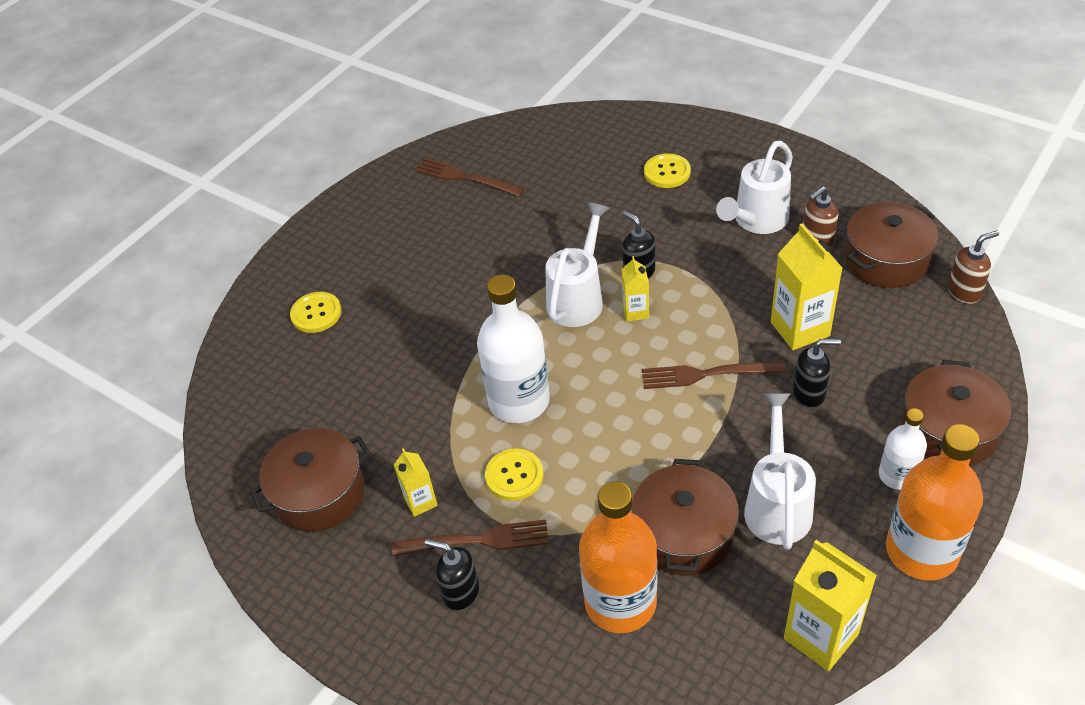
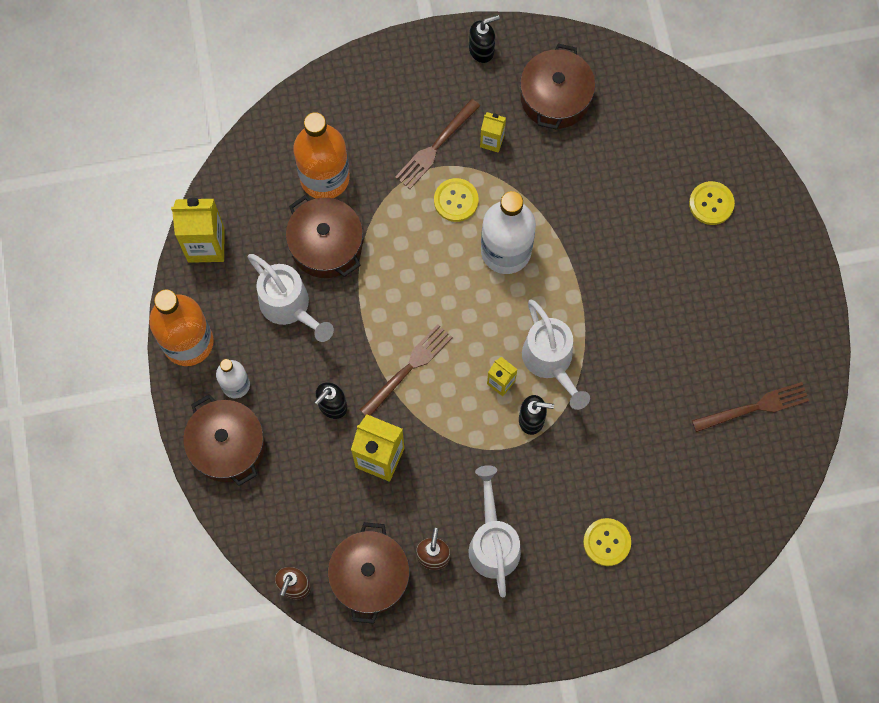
camera: 130 degrees right, 25 degrees up
(460, 592) = (413, 113): black soap dispenser -> black soap dispenser (482, 50)

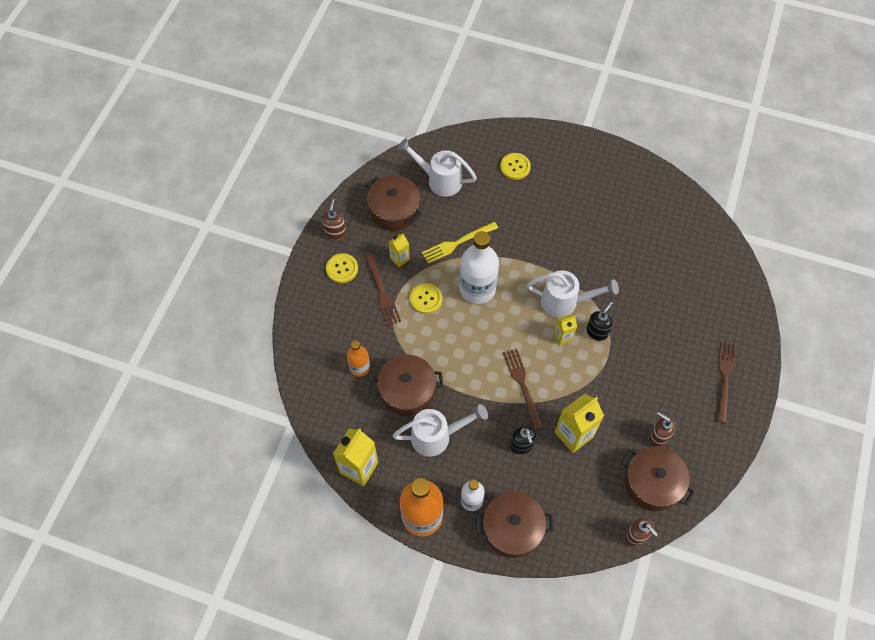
camera: 60 degrees left, 10 degrees down
(324, 177) = (359, 367): orange bottle -> orange bottle, size x0.55
(482, 50) = (335, 233): black soap dispenser -> brown soap dispenser
(493, 543) = (666, 396): white watering can -> white watering can (439, 180)
(555, 194) = (457, 243): none -> yellow fork
(607, 542) = (698, 332): yellow button -> yellow button (342, 269)
(755, 407) = (654, 211): brown fork -> brown fork (725, 378)

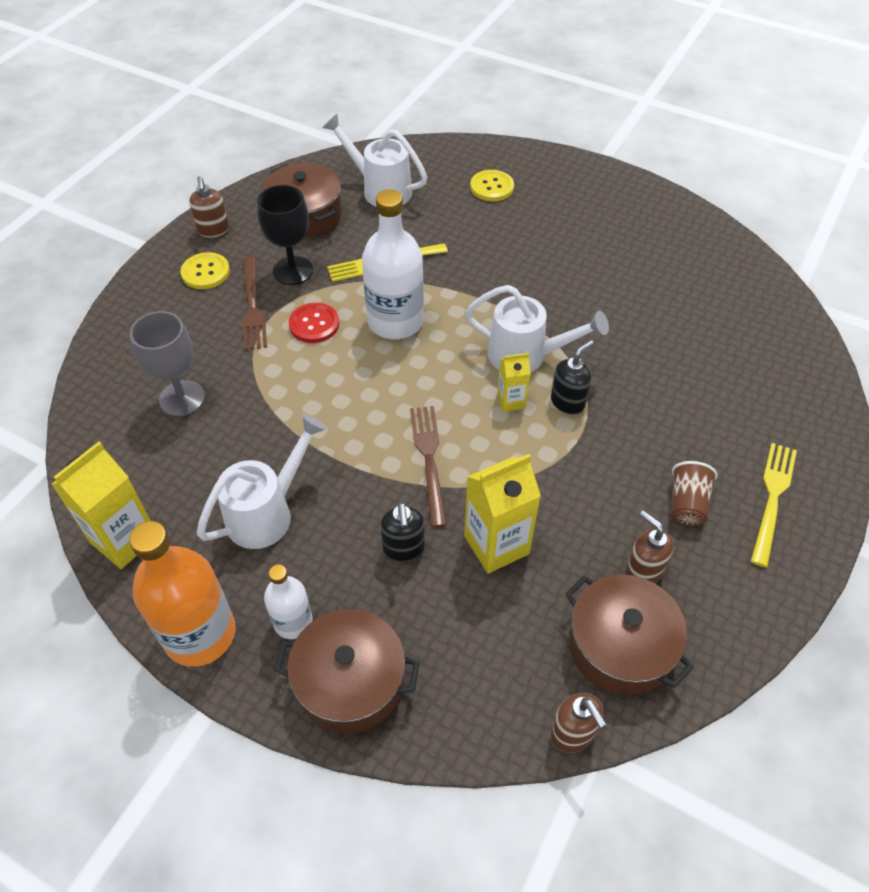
camera: 10 degrees right, 10 degrees down
(335, 233) = (213, 230): brown soap dispenser -> brown soap dispenser turned 150 degrees clockwise
(359, 367) = (182, 398): orange bottle -> grey goblet
(399, 258) = (293, 271): yellow carton -> black goblet
(407, 391) = (243, 440): brown pot -> none
(426, 299) = (314, 324): yellow button -> red button
(436, 436) = (267, 513): white watering can -> white watering can turned 45 degrees counterclockwise
(677, 390) = (687, 504): none -> brown cup
(725, 378) = (772, 498): brown fork -> yellow fork

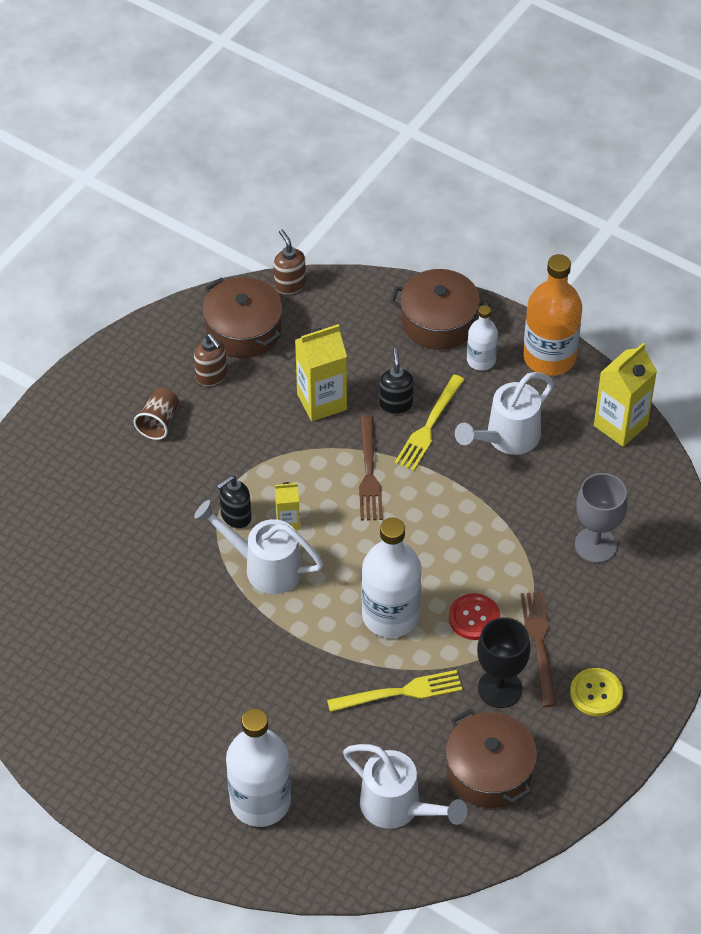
camera: 175 degrees left, 0 degrees up
(213, 230) = (596, 755): brown soap dispenser -> none
(492, 187) = (260, 801): yellow button -> white bottle
(772, 498) = (86, 422): yellow fork -> yellow fork (429, 426)

